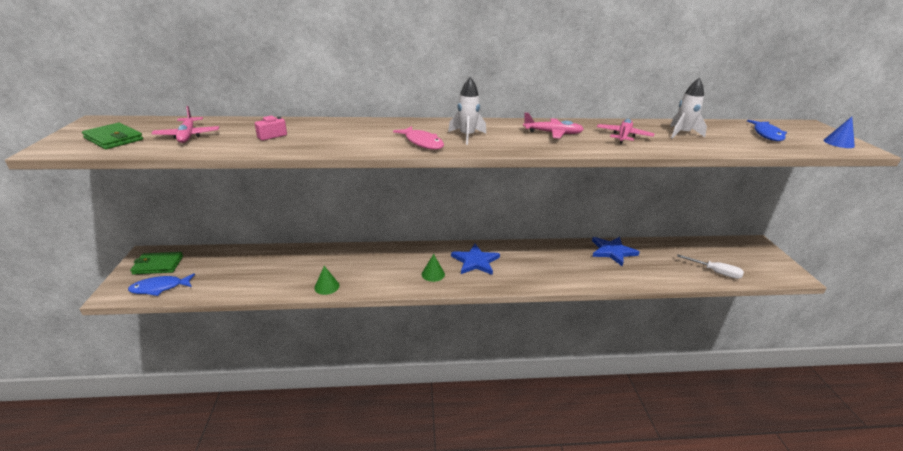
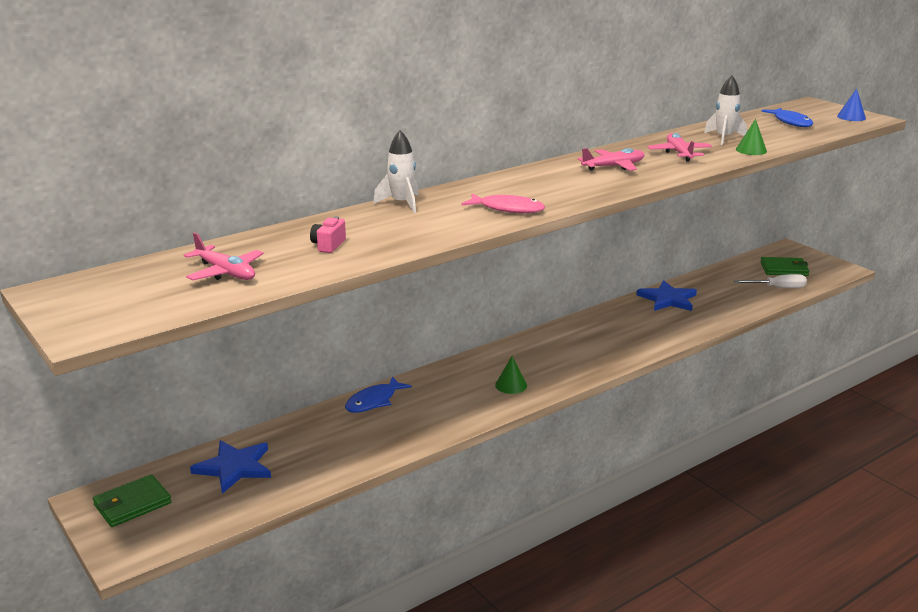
camera: 30 degrees left, 5 degrees down
(114, 139) = (137, 301): green wallet -> green wallet (784, 269)
(160, 288) = (183, 524): blue fish -> blue fish (374, 401)
(327, 286) = (405, 441): green cone -> green cone (751, 150)
(467, 136) = (538, 191): white rocket -> white rocket (402, 204)
(475, 261) = (541, 356): blue star -> blue star (234, 467)

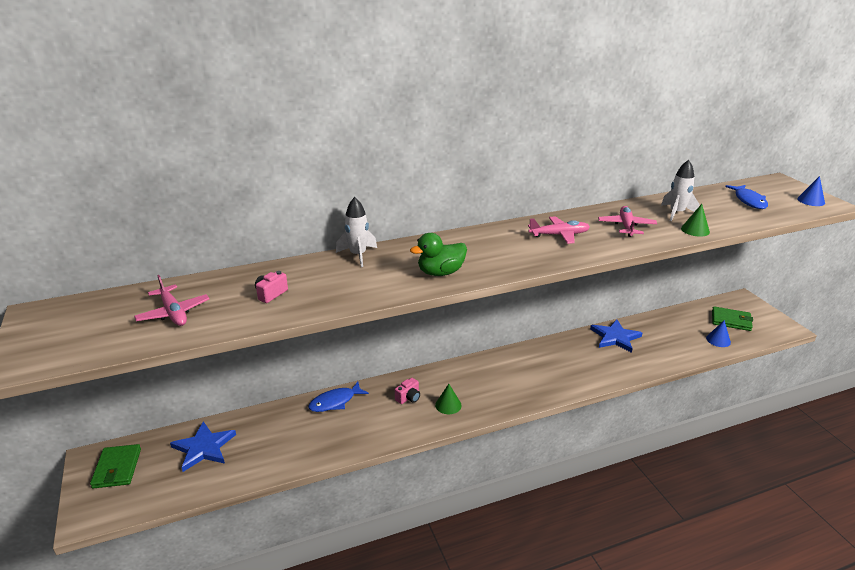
camera: 15 degrees right, 5 degrees up
(132, 504) = (117, 468): green wallet -> green wallet turned 75 degrees counterclockwise
(461, 385) = (408, 398): none -> pink camera
(508, 209) = (440, 273): pink fish -> green duck
(778, 288) = (718, 340): white screwdriver -> blue cone

